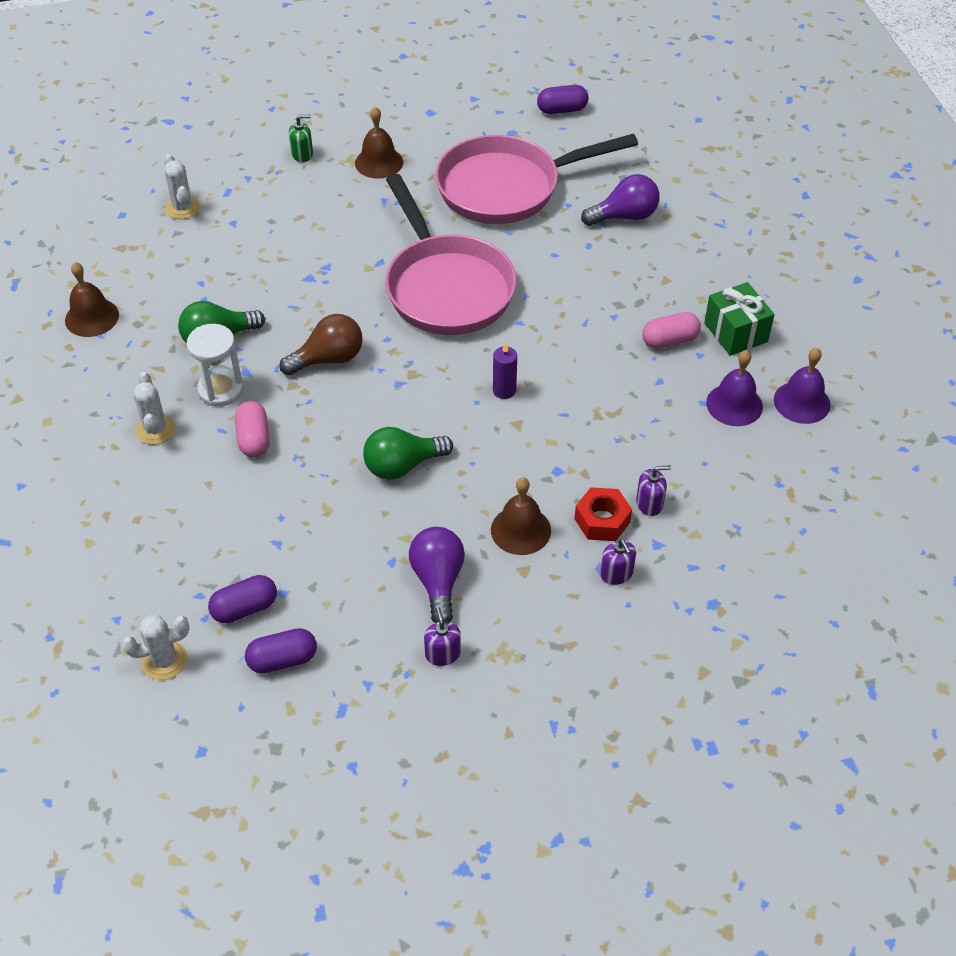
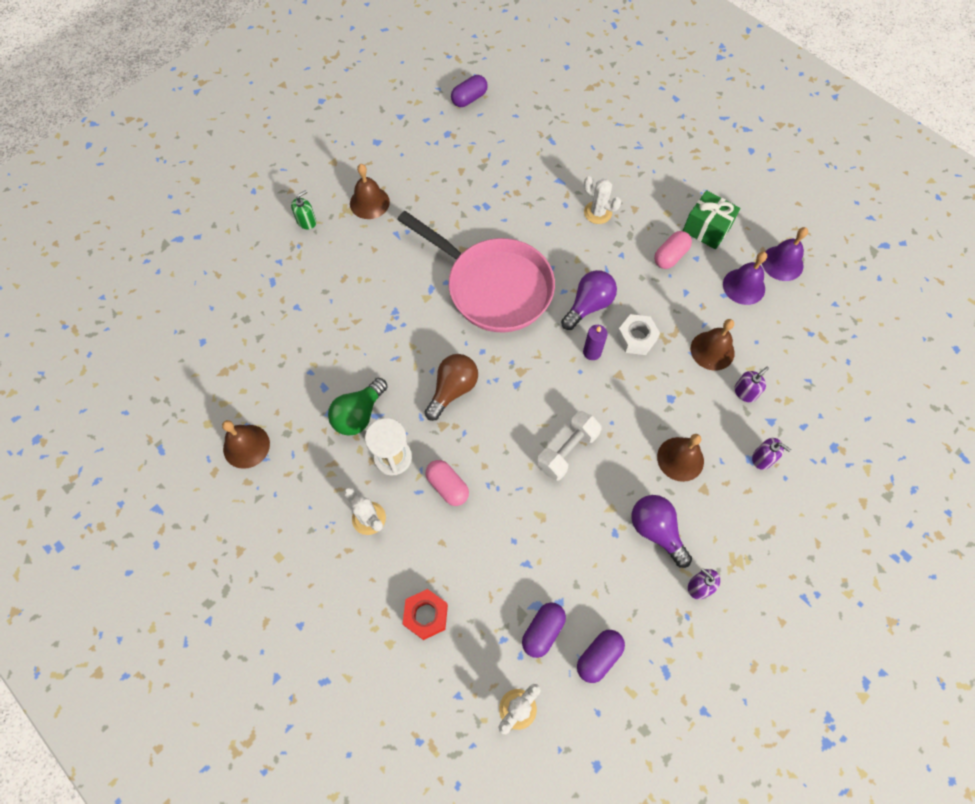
camera: 30 degrees left, 15 degrees up
(183, 208) = (247, 312): white cactus -> white cactus (597, 212)
(402, 465) = (567, 451): green light bulb -> white dumbbell
(506, 188) = (476, 182): pink pan -> none
(565, 399) = (636, 338): none -> white nut
(602, 520) = (725, 422): red nut -> red nut (426, 615)
(624, 216) = (572, 169): purple light bulb -> purple light bulb (588, 306)
(644, 448) = (712, 350): none -> brown bell

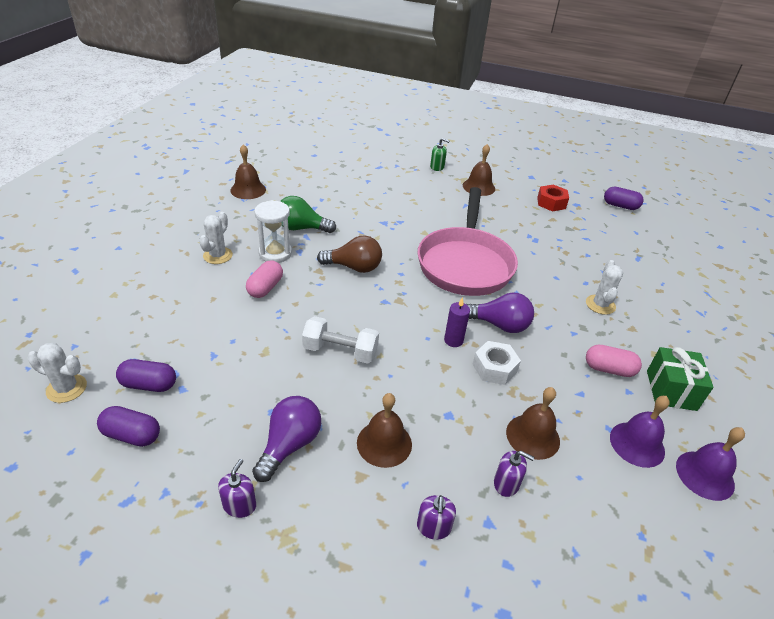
camera: 60 degrees right, 25 degrees down
(426, 615) = (144, 307): red nut -> red nut (551, 203)

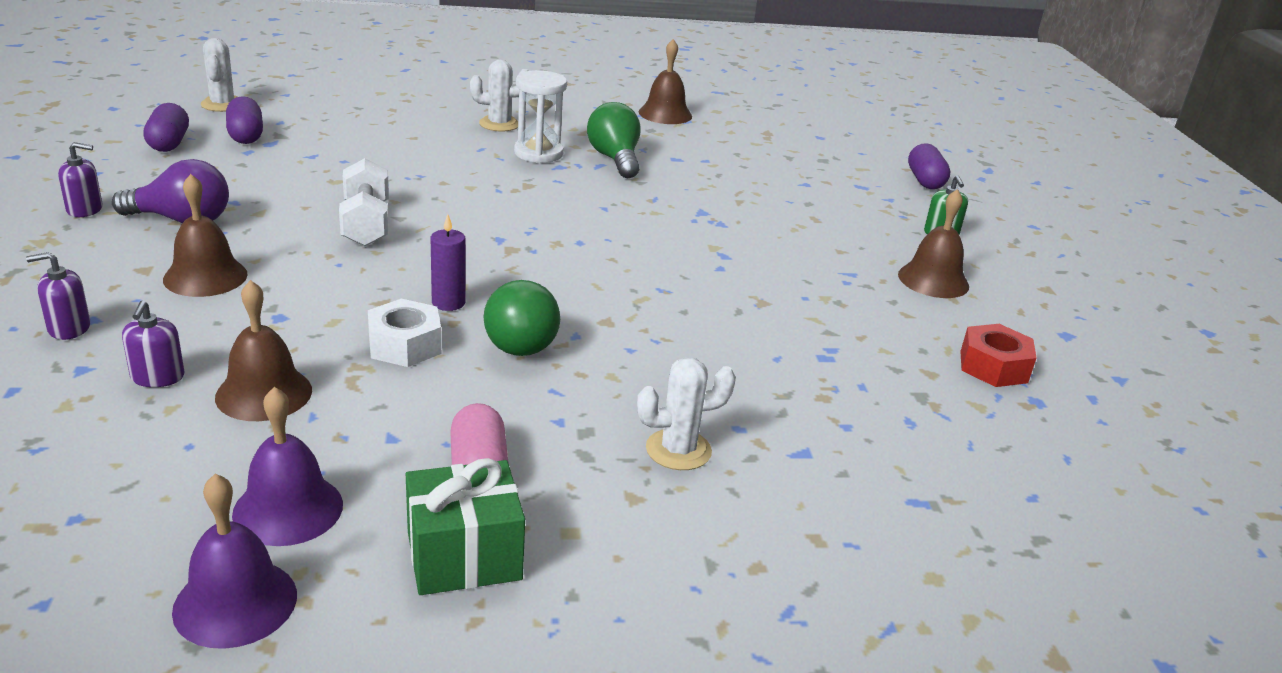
camera: 65 degrees right, 10 degrees down
(265, 288) = (459, 160): pink capsule -> none
(354, 267) = (559, 206): brown light bulb -> none
(465, 263) = (663, 292): pink pan -> none
(499, 325) = (519, 340): purple light bulb -> green light bulb
(620, 206) = (1123, 467): purple capsule -> purple capsule (925, 181)

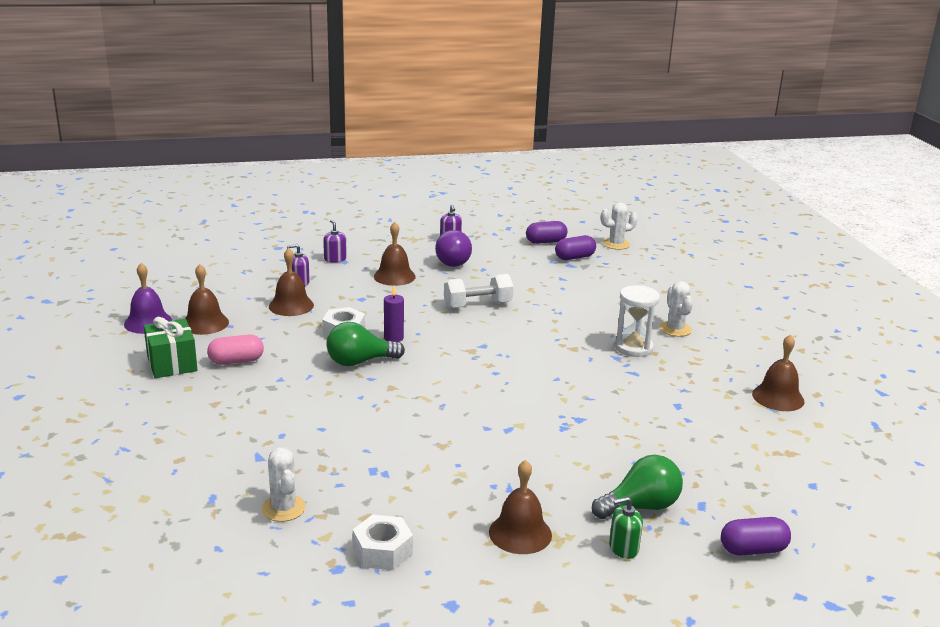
camera: 85 degrees right, 5 degrees down
(288, 509) = (205, 323): purple bell -> brown bell
(615, 159) = (650, 378): green light bulb -> green light bulb (640, 507)
(678, 450) = (257, 415): white cactus -> white cactus (283, 508)
(993, 367) = (382, 551): red nut -> white nut

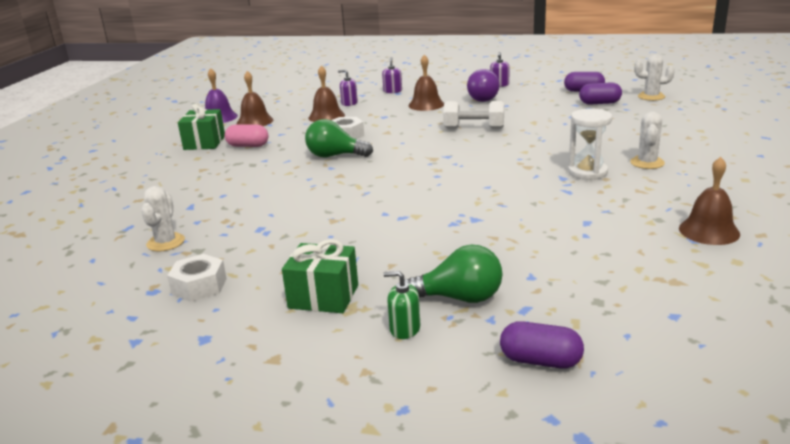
camera: 30 degrees right, 0 degrees up
(393, 338) = (379, 143): purple candle -> none
(520, 533) = (323, 296): brown bell -> green gift

